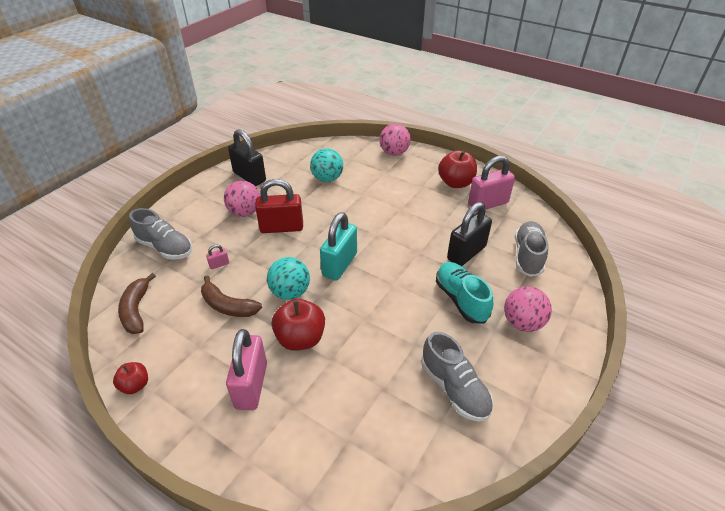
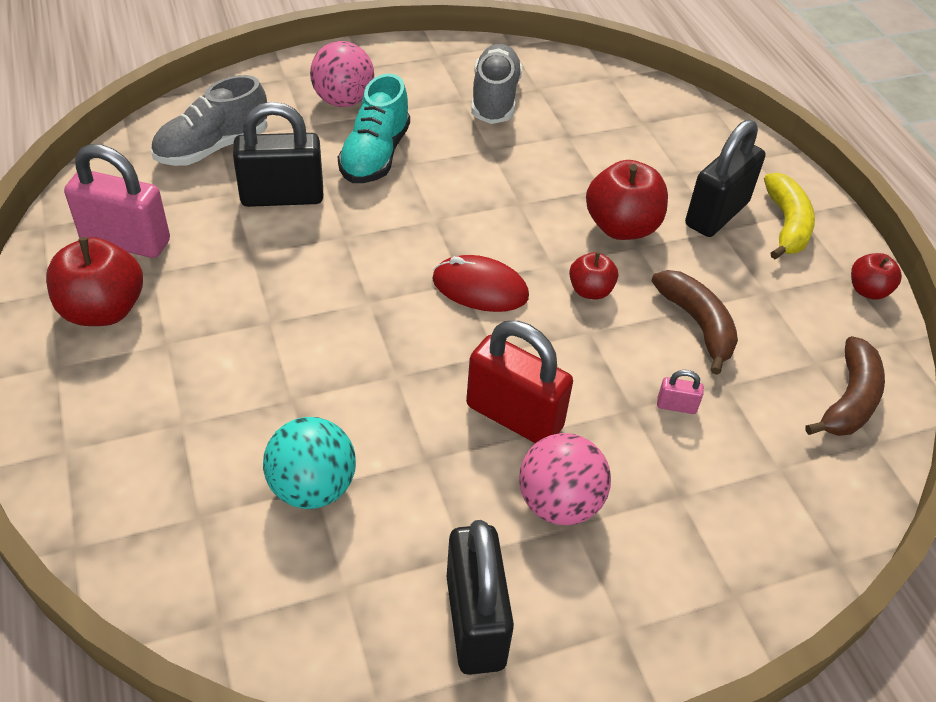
camera: 145 degrees left, 5 degrees up
(165, 247) = (765, 509): grey shoe -> none
(202, 407) = (786, 225): none -> yellow banana
(251, 385) = (716, 214): pink padlock -> black padlock
(290, 292) = (590, 291): turquoise ball -> red apple
(339, 264) = (480, 288): turquoise padlock -> red mouse
(394, 153) = (86, 468): pink ball -> none

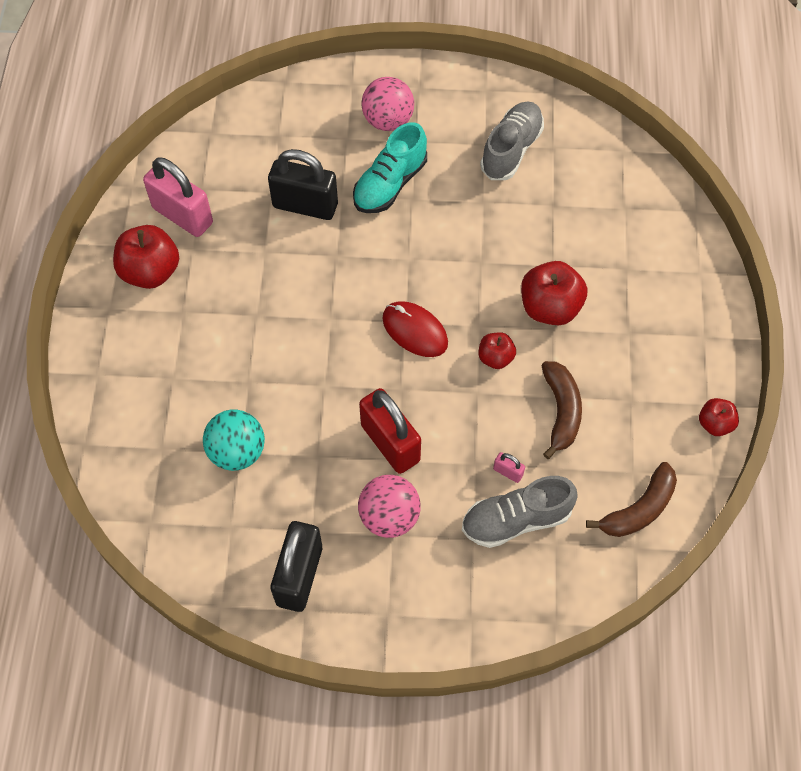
camera: 25 degrees right, 15 degrees up
(213, 148) = (271, 143): grey shoe -> grey shoe (516, 519)
(716, 214) = (634, 317): black padlock -> none
(786, 225) = (686, 344): yellow banana -> none

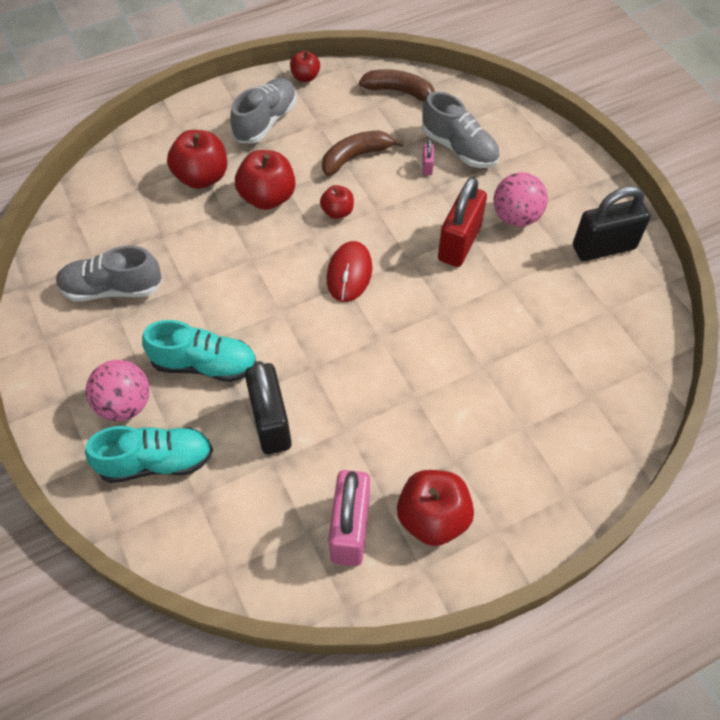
camera: 120 degrees left, 5 degrees down
(237, 451) = (547, 339): turquoise ball -> none
(324, 122) = (156, 462): none -> turquoise shoe
(609, 264) = (202, 177): none -> red apple
(661, 353) = (266, 121): none -> grey shoe

